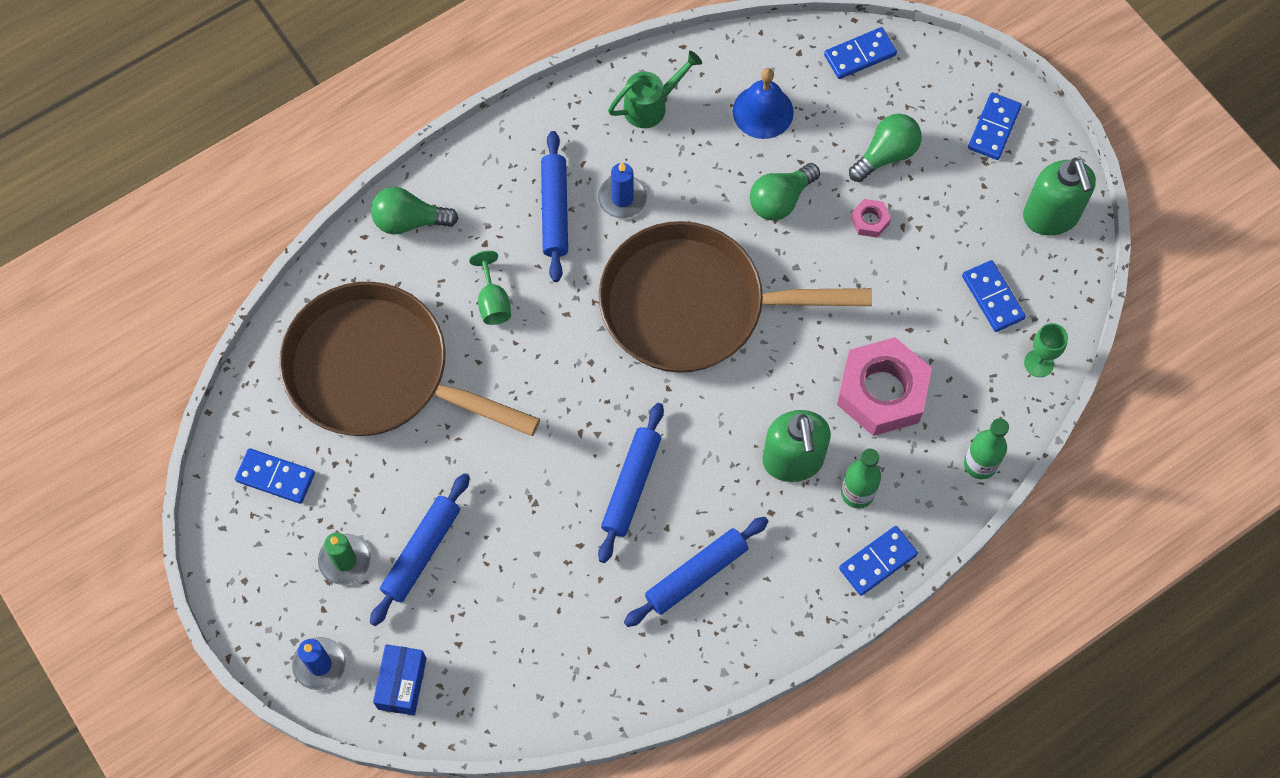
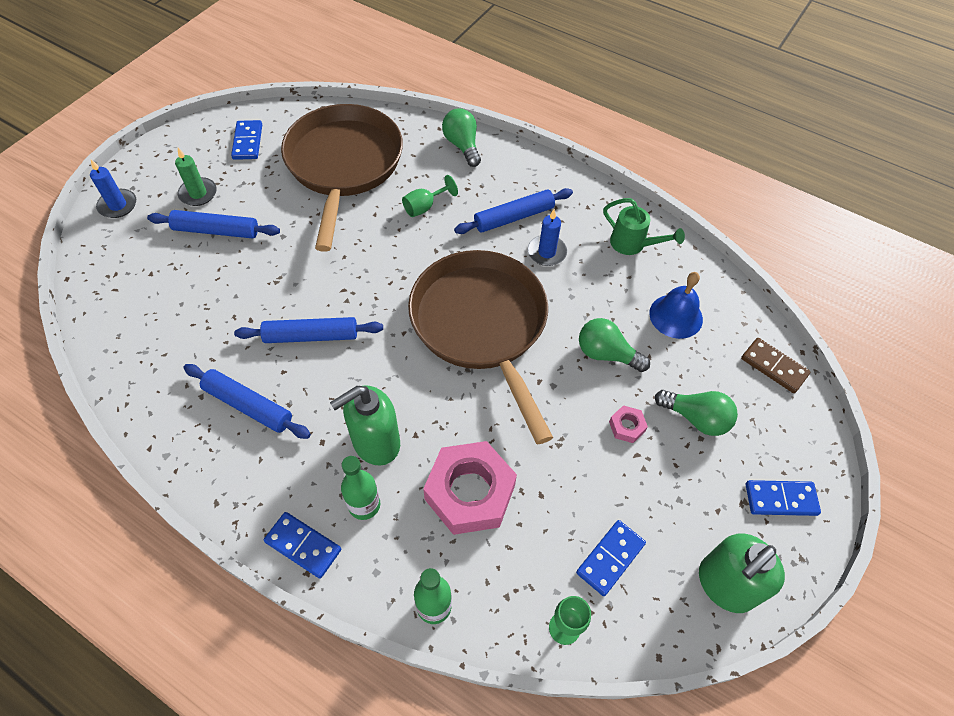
camera: 65 degrees right, 10 degrees down
(402, 683) = (112, 252): blue box -> none
(860, 55) = (773, 367): blue domino -> brown domino

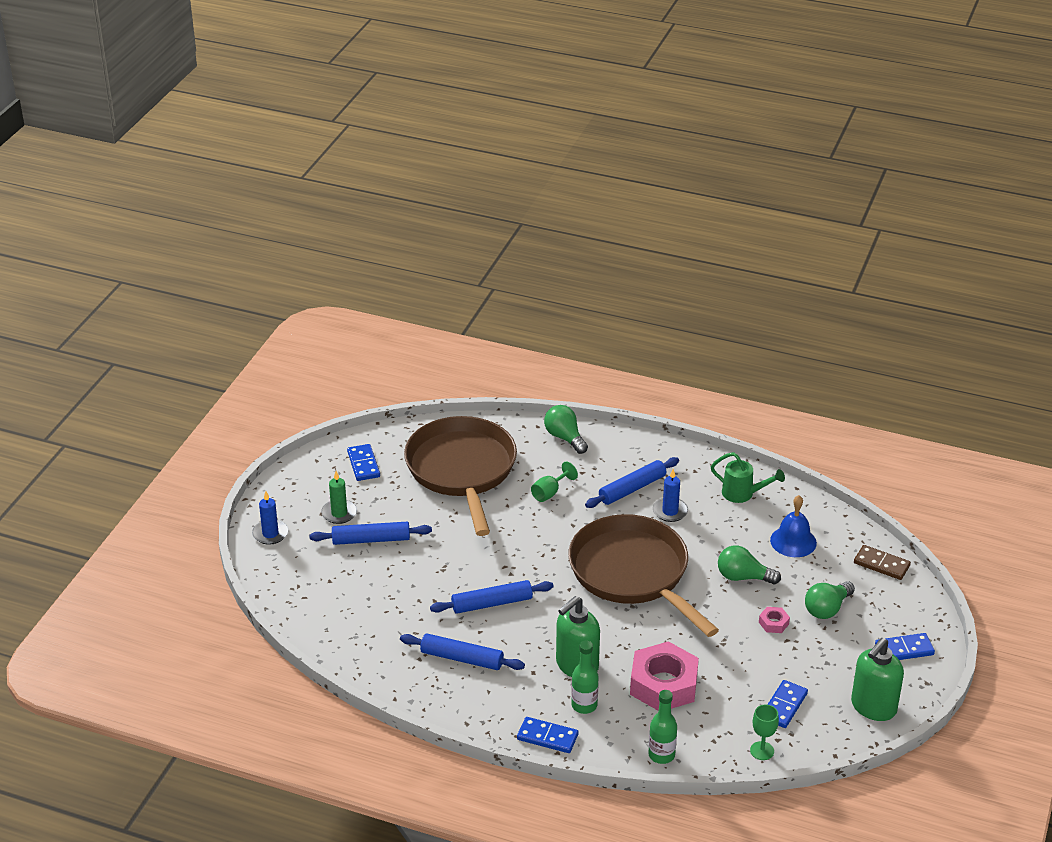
camera: 10 degrees left, 20 degrees down
(696, 418) = (827, 609): green light bulb -> green light bulb turned 120 degrees clockwise

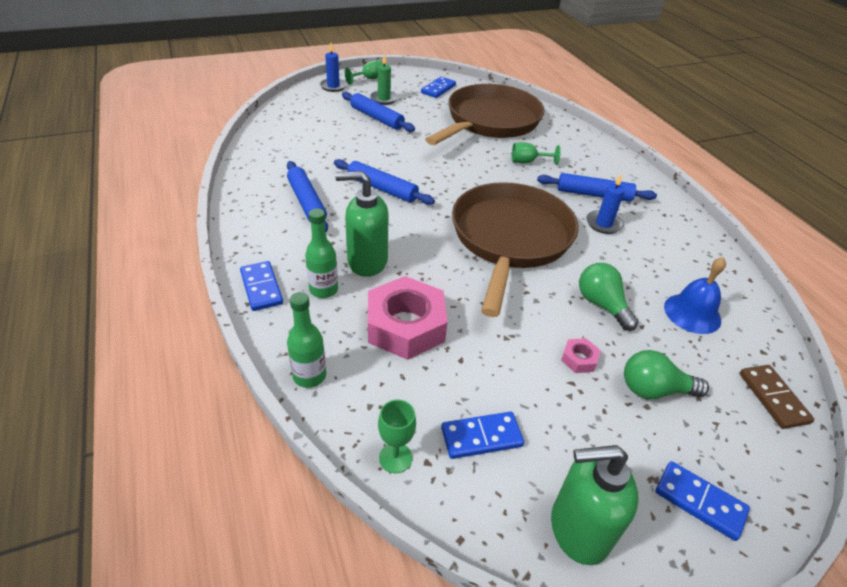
camera: 45 degrees right, 5 degrees up
(284, 499) = (368, 79): none -> green goblet
(565, 438) = (587, 144): green light bulb -> none
(743, 494) = (688, 252): green watering can -> none

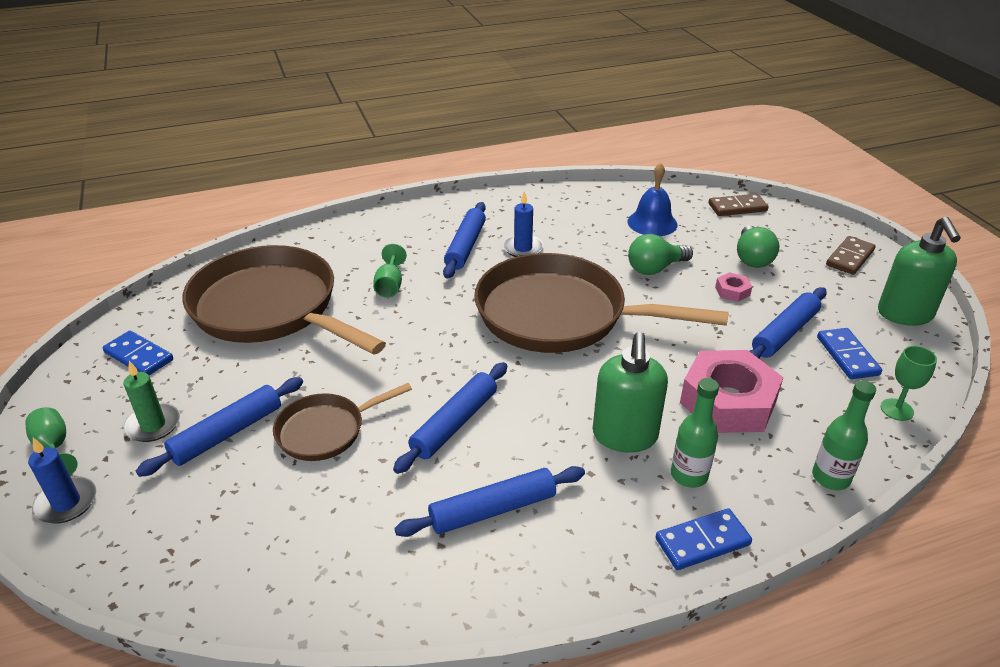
camera: 85 degrees left, 5 degrees down
(378, 145) = (326, 430): none -> brown pan
(513, 389) = (785, 333): none -> blue rolling pin
(699, 502) = (850, 258): blue domino -> brown domino

